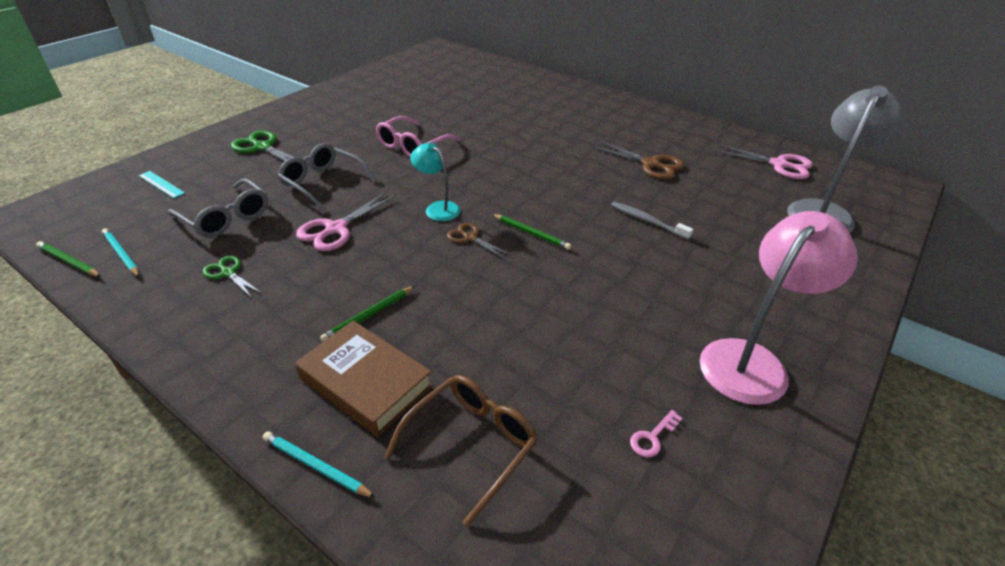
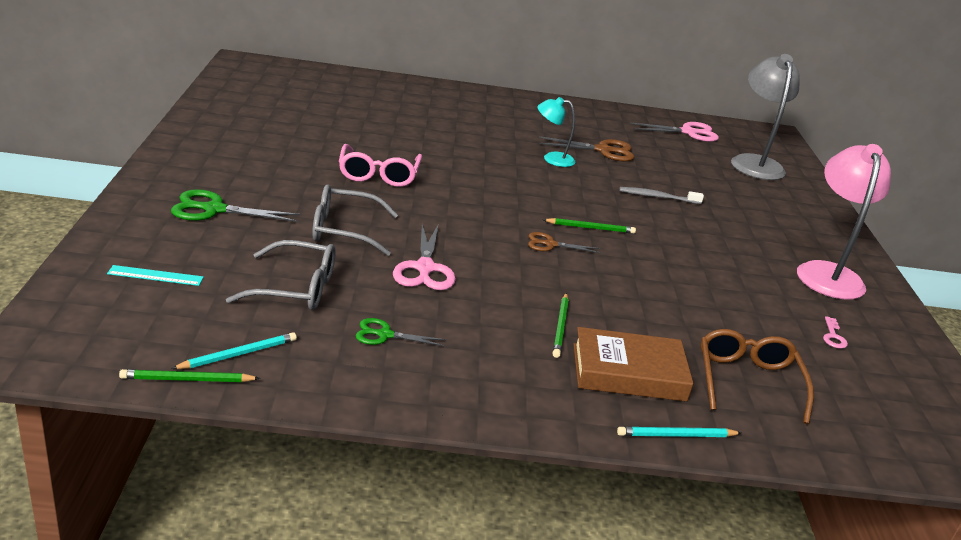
camera: 40 degrees left, 10 degrees down
(121, 254) = (238, 354): turquoise pencil -> turquoise pencil turned 135 degrees clockwise
(437, 208) = (488, 227): turquoise lamp -> turquoise lamp (552, 159)

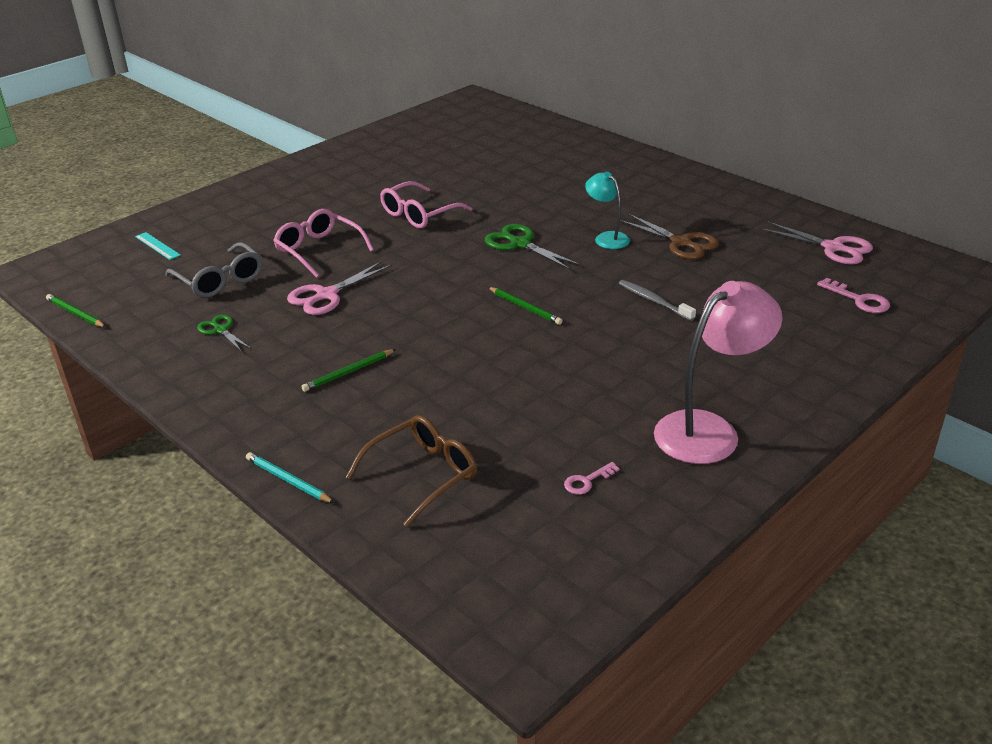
camera: 50 degrees right, 5 degrees up
(214, 209) = (259, 212): green scissors -> green scissors (520, 244)
(238, 354) = (122, 309): turquoise pencil -> none
(344, 230) = (319, 250): grey glasses -> pink glasses
(550, 244) = (460, 309): brown scissors -> none
(628, 372) = (338, 424): brown book -> none
(754, 163) = (859, 300): grey lamp -> pink key

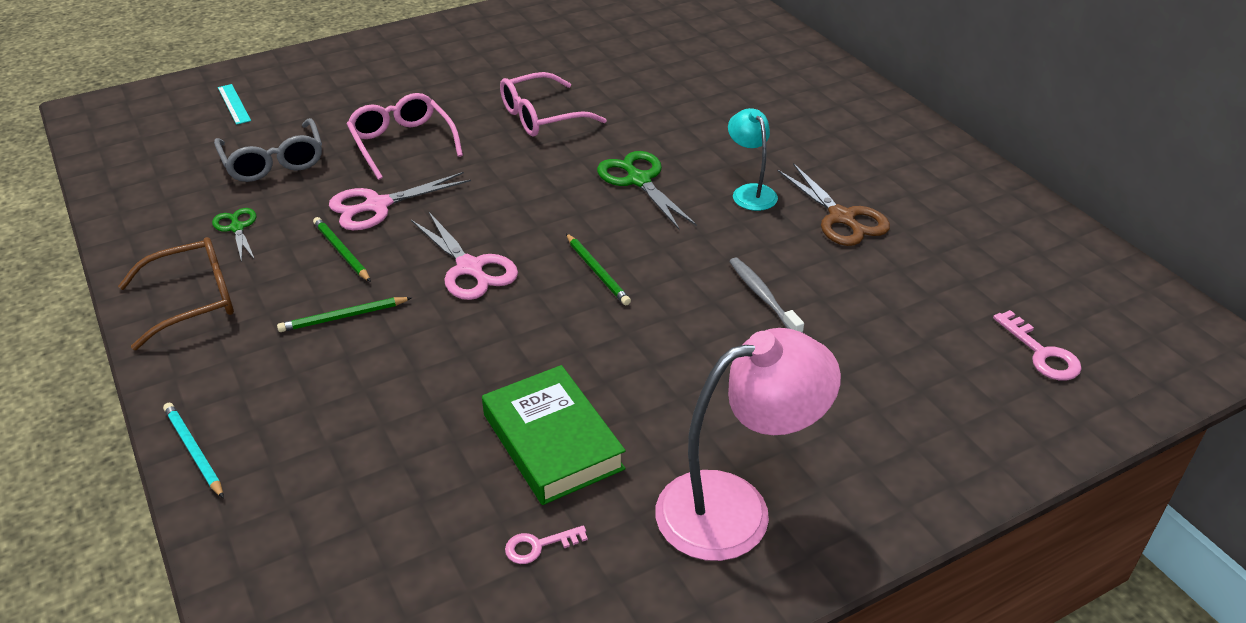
camera: 15 degrees right, 5 degrees up
(75, 313) = (101, 174): green pencil -> green pencil (341, 251)
(423, 475) = (348, 483): brown glasses -> brown glasses (193, 301)
(558, 418) = (552, 441): none -> green book
(833, 248) = (1043, 265): pink scissors -> pink scissors (470, 268)

